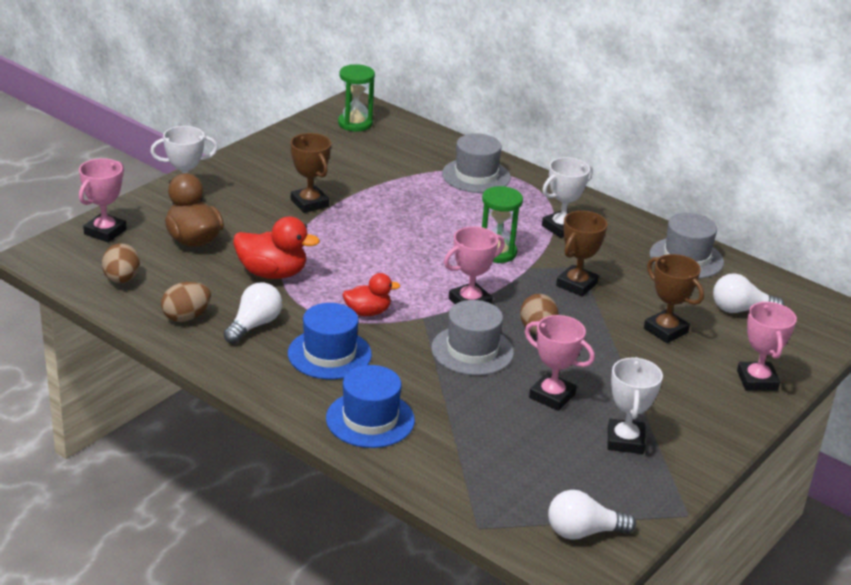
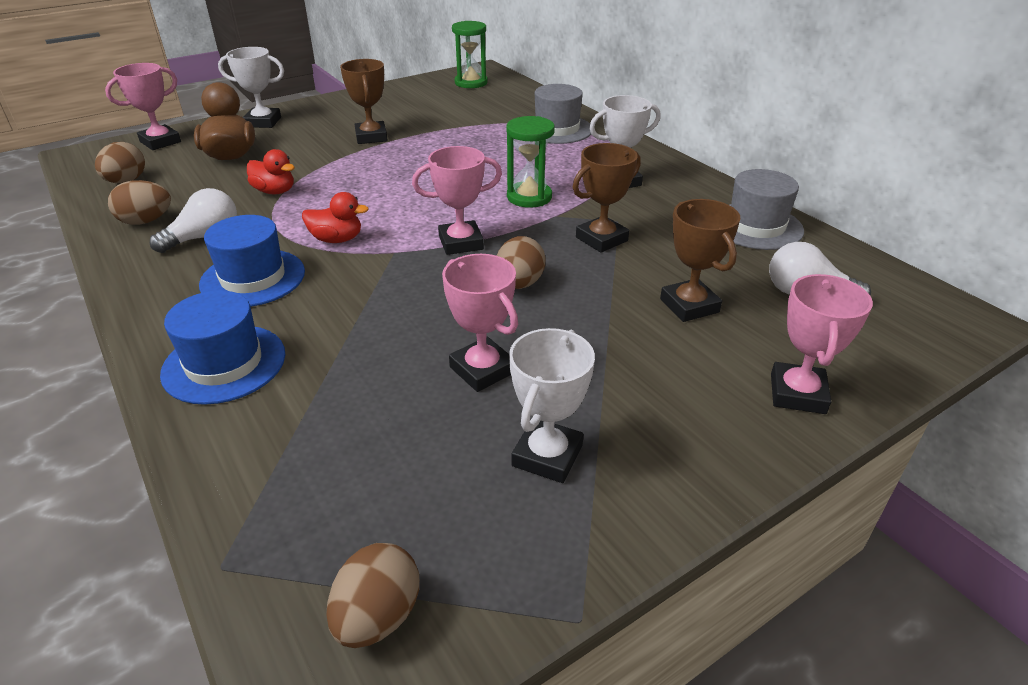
camera: 20 degrees right, 5 degrees up
(272, 273) = (275, 191): red duck -> red duck, size x0.64
(472, 350) = (421, 296): grey hat -> none
(583, 532) = (378, 616): white light bulb -> brown egg

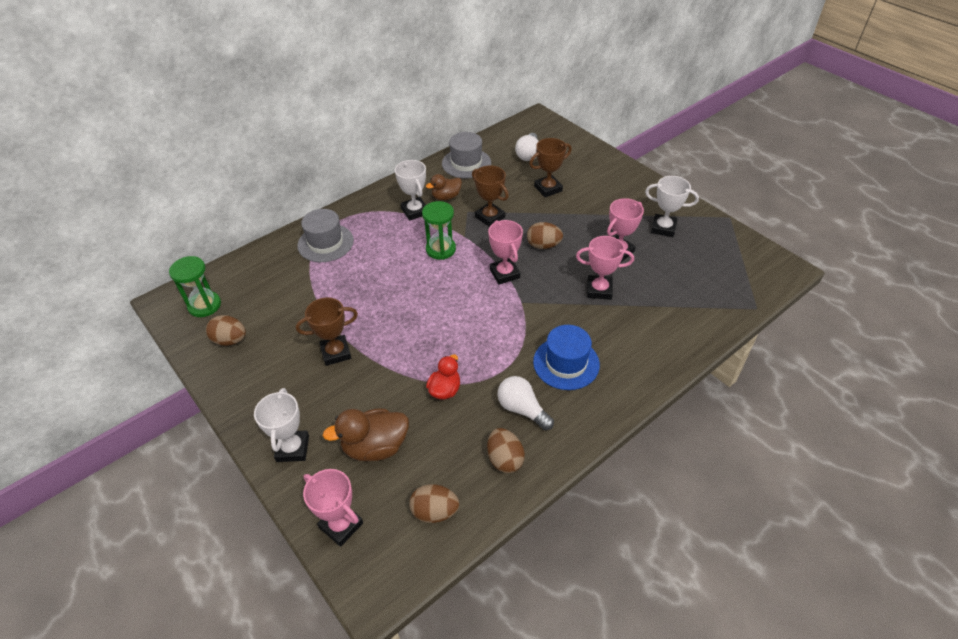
camera: 95 degrees left, 10 degrees up
(224, 363) = (648, 348): blue hat -> none
(337, 239) = (511, 333): red duck -> none
(378, 616) = (752, 262): brown egg -> brown egg (230, 340)
(656, 205) = (446, 197): none -> brown duck
(797, 393) = (602, 164): pink trophy -> pink trophy (599, 290)

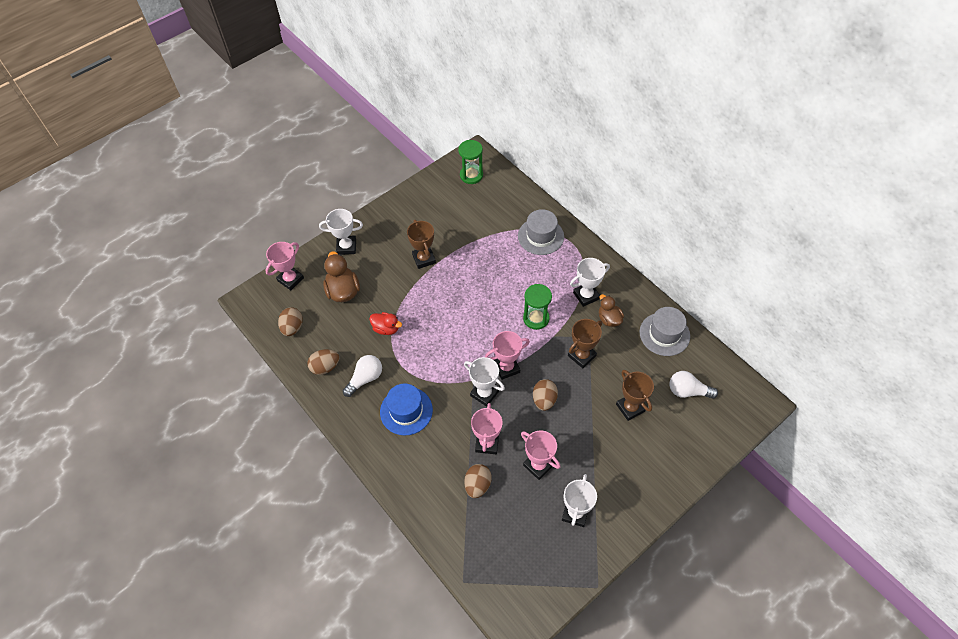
camera: 90 degrees right, 10 degrees up
(230, 340) = (438, 197): brown egg -> brown egg (477, 485)
(538, 292) = (484, 393): none -> white trophy

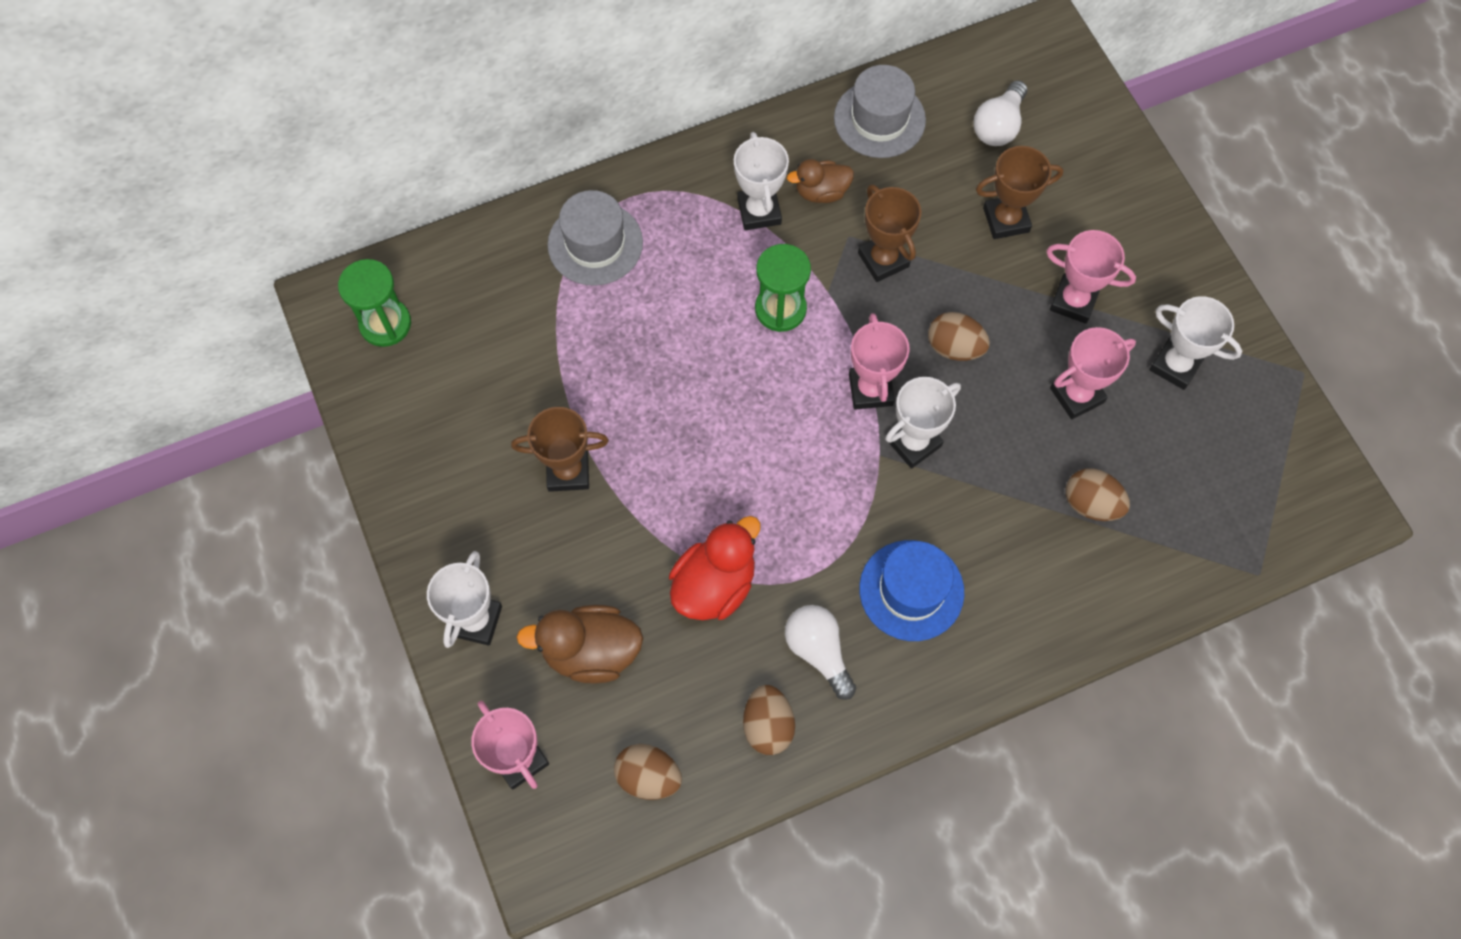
camera: 75 degrees left, 10 degrees up
(386, 328) = (714, 585): red duck -> red duck, size x1.57
(487, 443) = (1014, 466): pink trophy -> pink trophy (1073, 301)

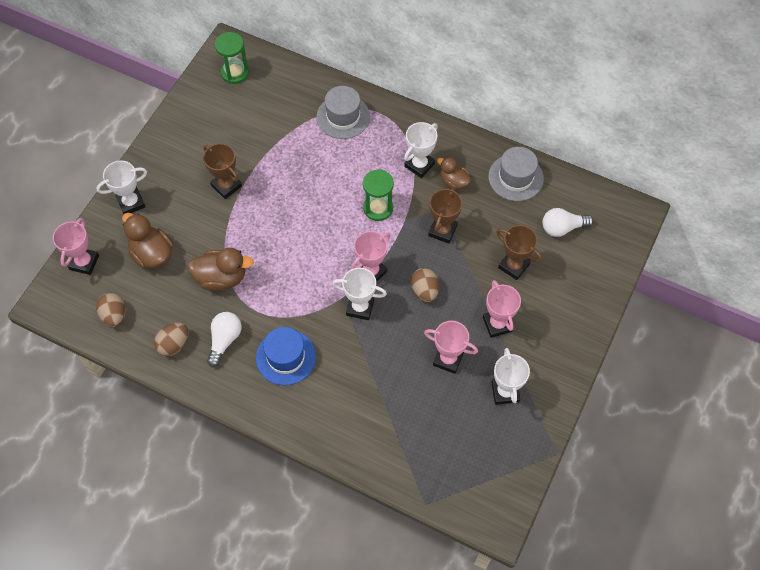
camera: 50 degrees right, 5 degrees down
(714, 585) = (221, 278): red duck -> brown duck
(1091, 504) = (396, 403): brown egg -> none

